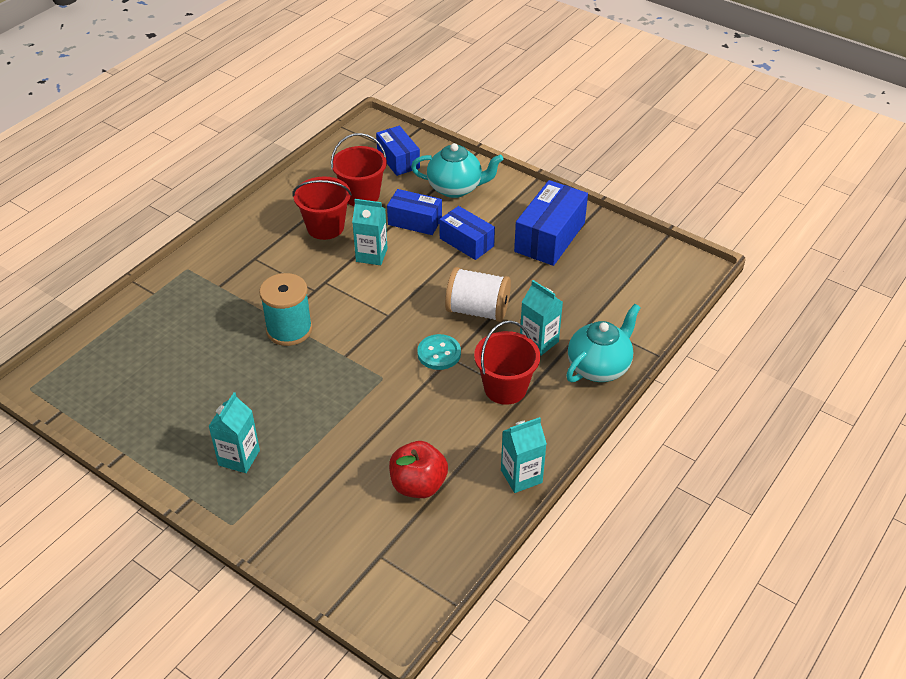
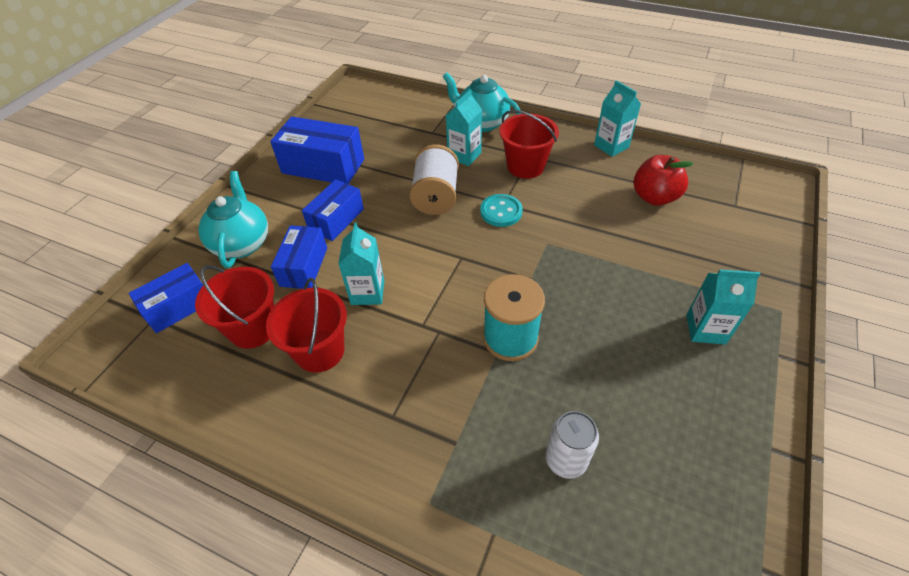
camera: 100 degrees left, 5 degrees up
(178, 337) = (566, 459): none -> white can

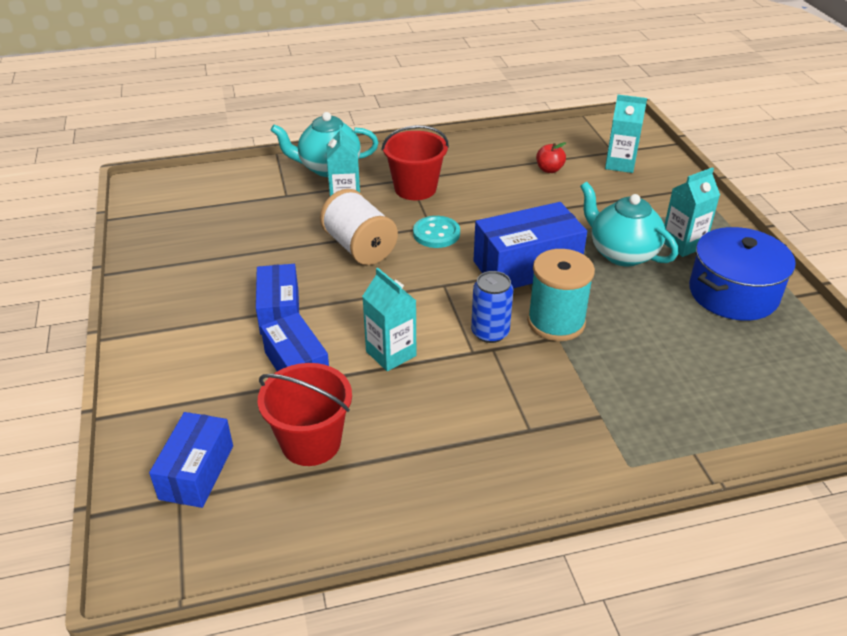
camera: 40 degrees left, 10 degrees down
(242, 243) = (196, 381): turquoise teapot -> turquoise teapot (622, 253)
(320, 351) = (404, 421): red bucket -> none
(323, 166) = (200, 272): blue box -> blue box (526, 266)
(451, 316) = (490, 332): none -> blue can
(566, 459) = (687, 377): white can -> none
(611, 146) = (471, 144): turquoise carton -> turquoise carton (620, 164)
(654, 197) = (549, 169): red apple -> red apple, size x0.58
(703, 406) = (733, 293): none -> blue pot

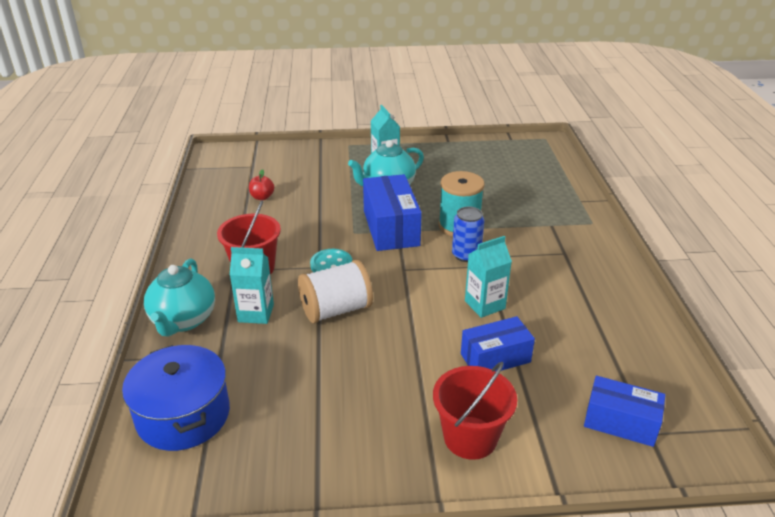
camera: 80 degrees left, 5 degrees down
(279, 311) = (419, 366): blue box -> none
(311, 442) = (583, 354): red bucket -> red bucket (470, 437)
(620, 164) = (272, 166): turquoise carton -> none
(733, 293) = (441, 159): blue pot -> blue pot (183, 415)

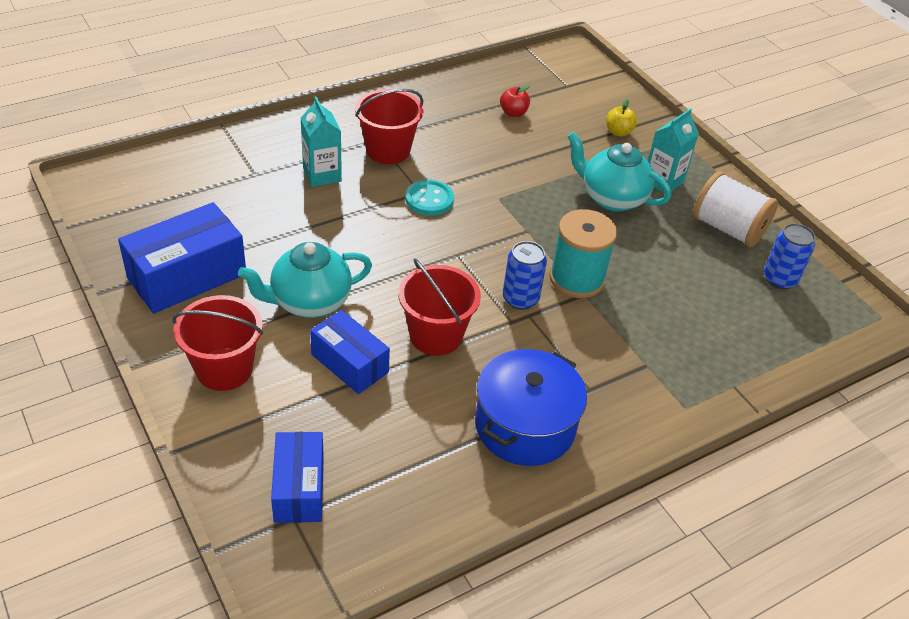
camera: 60 degrees right, 10 degrees up
(183, 320) = (286, 136): turquoise teapot -> turquoise teapot (309, 302)
(183, 415) = (173, 180): blue pot -> blue pot (525, 426)
(322, 163) = (618, 132): none -> yellow apple
(336, 310) = (358, 225): white spool -> white spool (727, 228)
(390, 228) = (529, 223): blue box -> blue box (187, 276)
(484, 305) = (436, 335): turquoise carton -> red bucket
(499, 156) = (779, 279): none -> blue can

